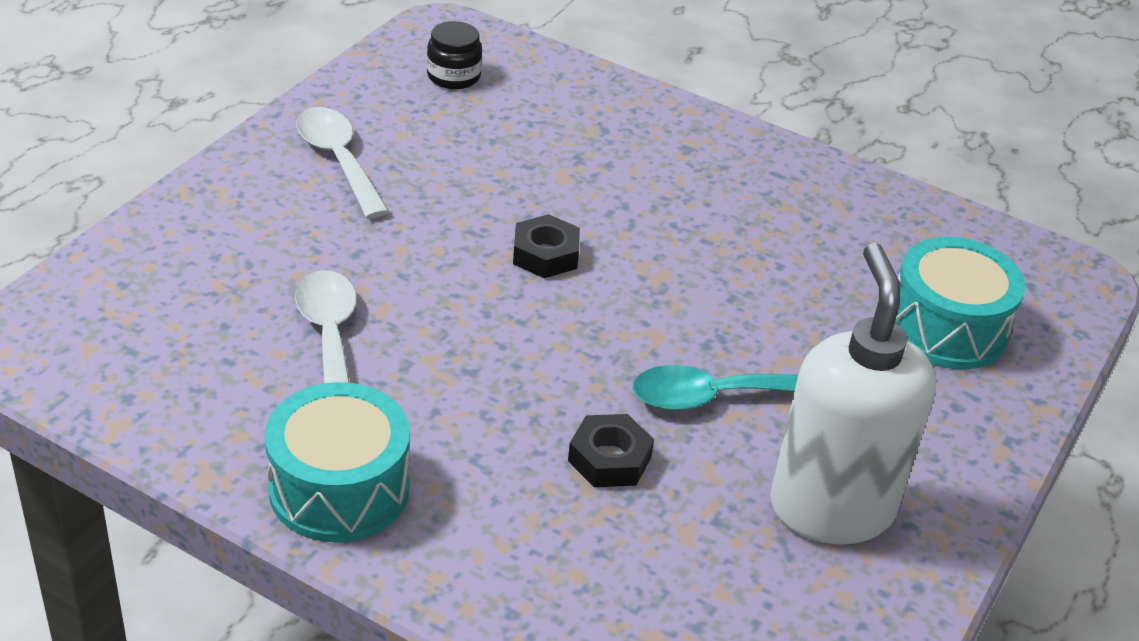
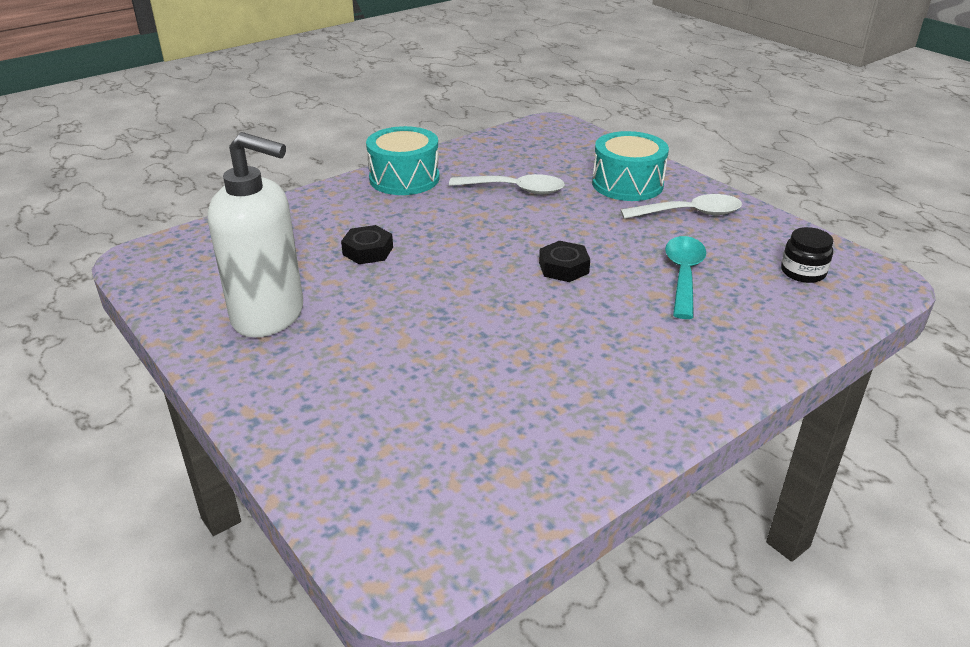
camera: 115 degrees right, 5 degrees down
(716, 397) = (390, 299): turquoise spoon -> turquoise spoon (683, 275)
(946, 328) = (389, 436): turquoise drum -> turquoise drum (627, 184)

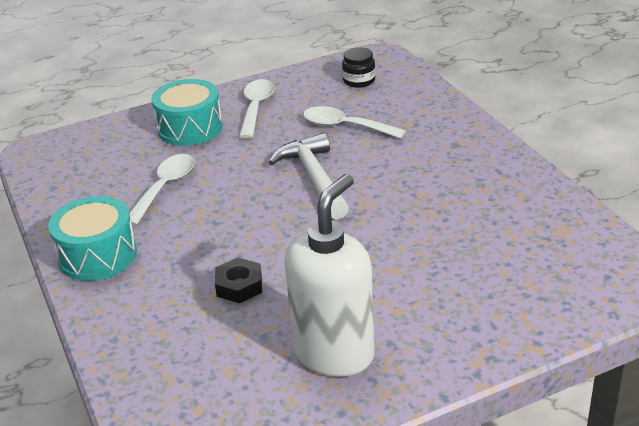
camera: 75 degrees left, 0 degrees up
(563, 268) = (314, 178): black nut -> white hammer
(683, 275) = (345, 126): turquoise spoon -> white spoon

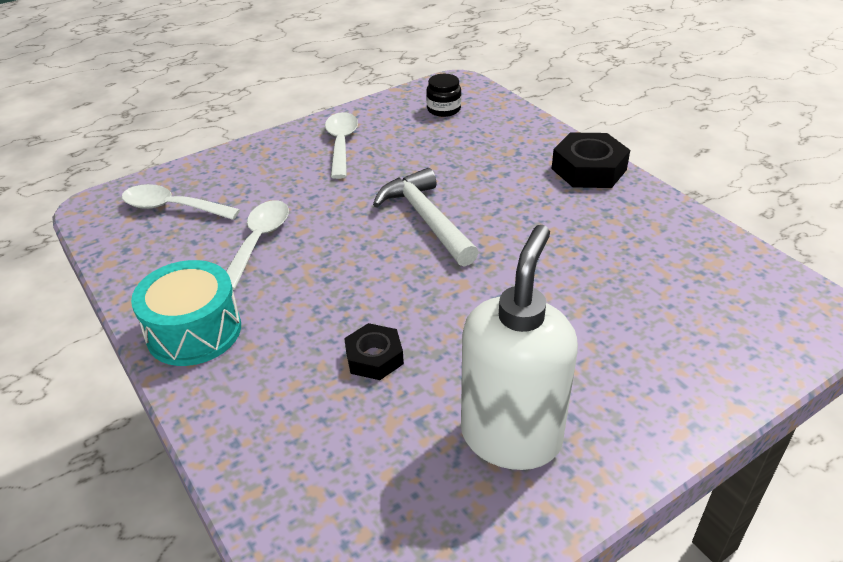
camera: 10 degrees left, 5 degrees up
(190, 128) = (273, 170): turquoise drum -> none
(345, 126) = (444, 159): white spoon -> white spoon (172, 207)
(477, 143) = (588, 169): none -> black nut

